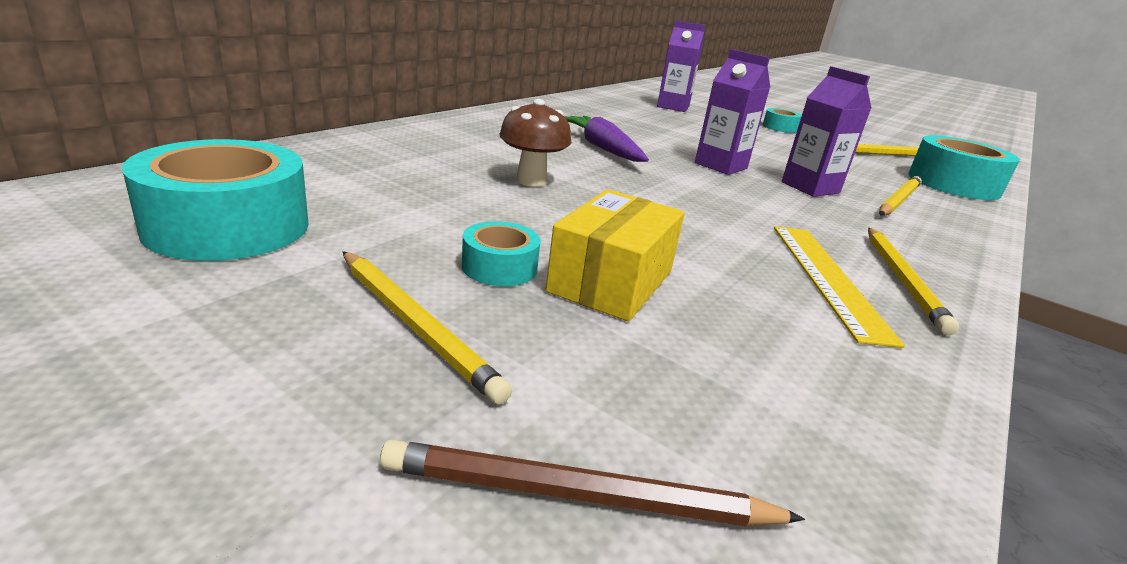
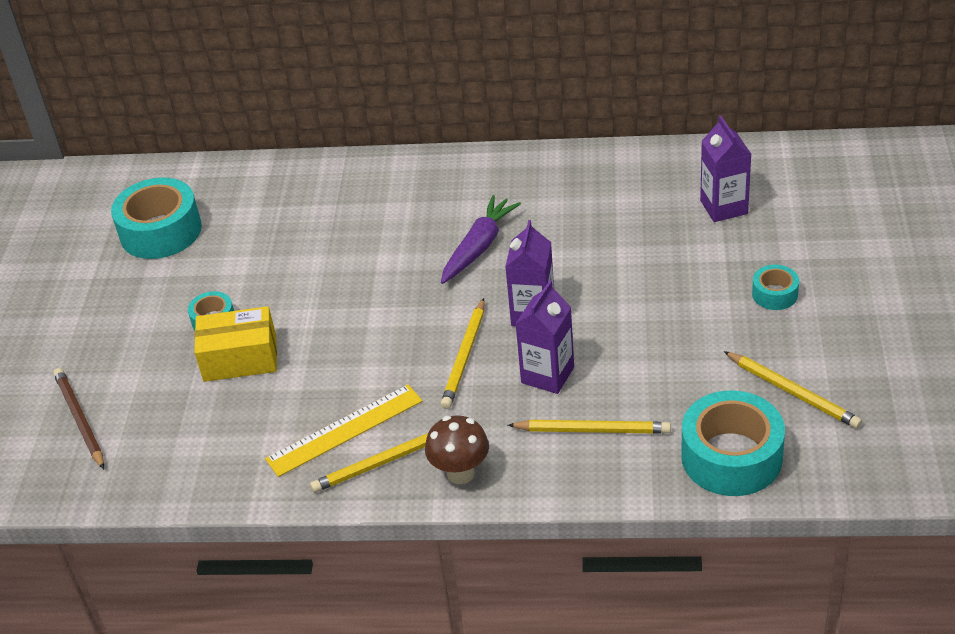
camera: 65 degrees right, 15 degrees up
(414, 325) = (138, 331): yellow pencil -> yellow pencil (464, 356)
(531, 181) = (350, 262): brown mushroom -> brown mushroom (460, 473)

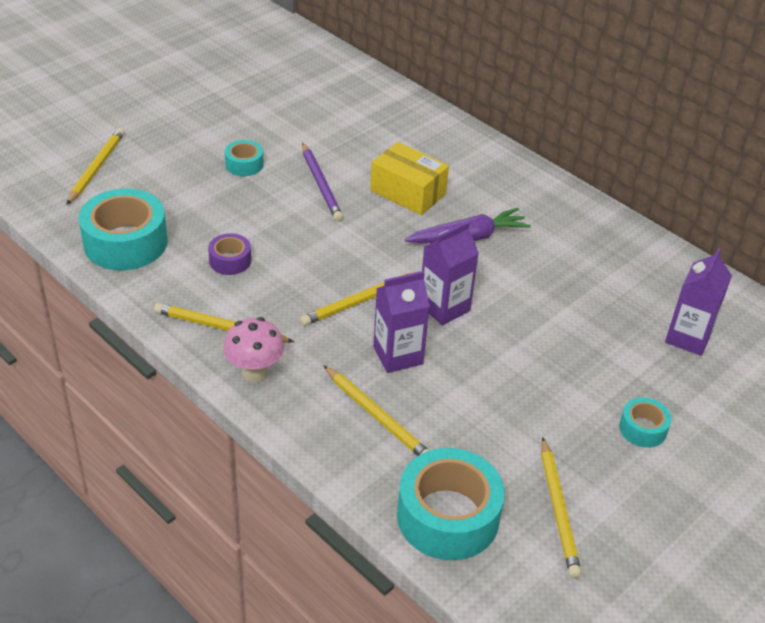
camera: 35 degrees right, 0 degrees up
(80, 420) = (96, 168): brown pencil -> yellow pencil
(161, 231) = (287, 91): turquoise tape -> turquoise tape (125, 242)
(240, 358) = (227, 198): yellow box -> yellow box (408, 192)
(303, 289) = (321, 184): none -> purple pencil
(316, 405) = (230, 260): none -> purple tape
(345, 430) = (225, 289): yellow ruler -> none
(460, 473) = (254, 373): brown mushroom -> pink mushroom

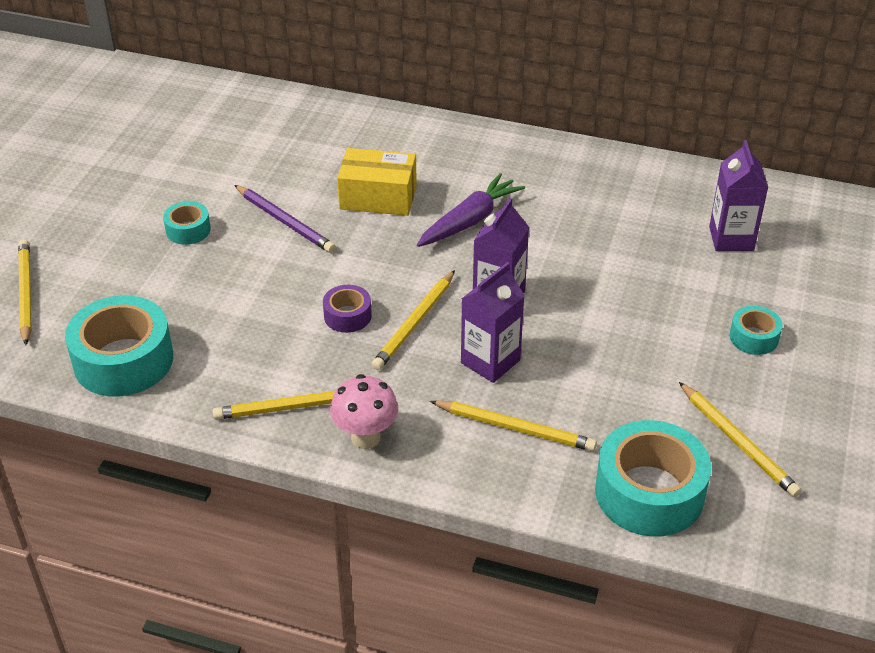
camera: 25 degrees left, 0 degrees up
(230, 260) = (251, 335): purple tape -> purple tape (347, 316)

